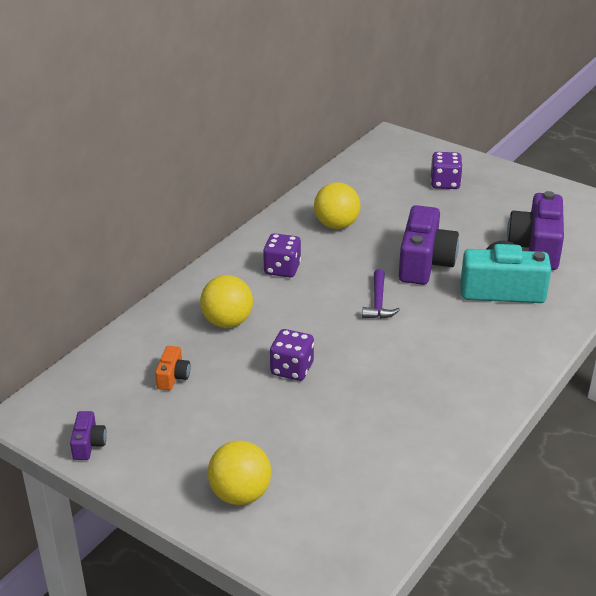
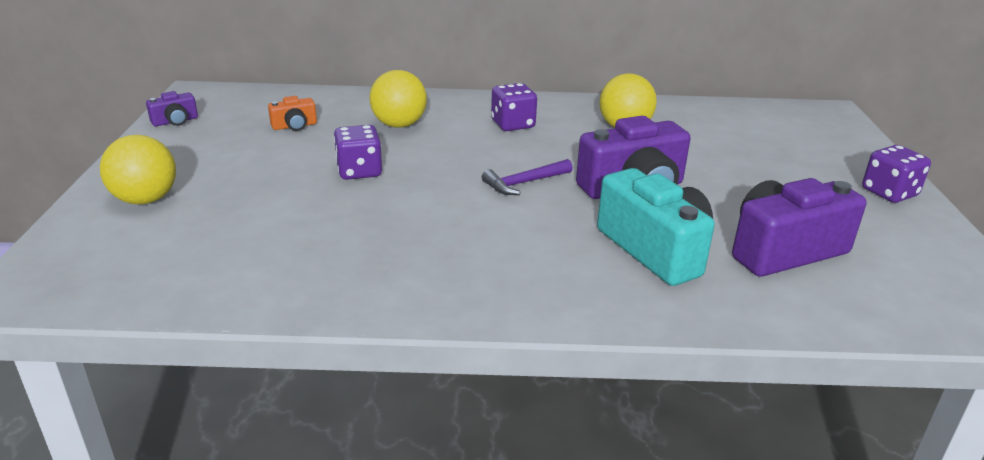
camera: 55 degrees right, 5 degrees down
(445, 183) = (805, 159): purple dice -> purple dice (889, 192)

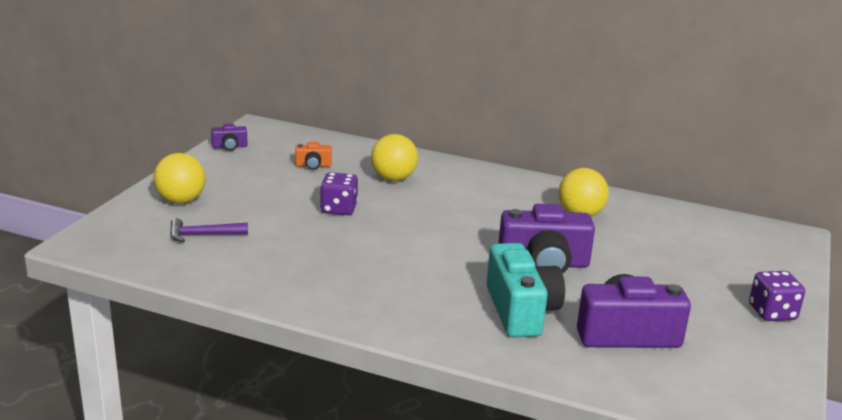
camera: 20 degrees right, 5 degrees down
(512, 124) = (486, 194): purple dice -> none
(524, 183) = (458, 242): purple hammer -> purple hammer (203, 235)

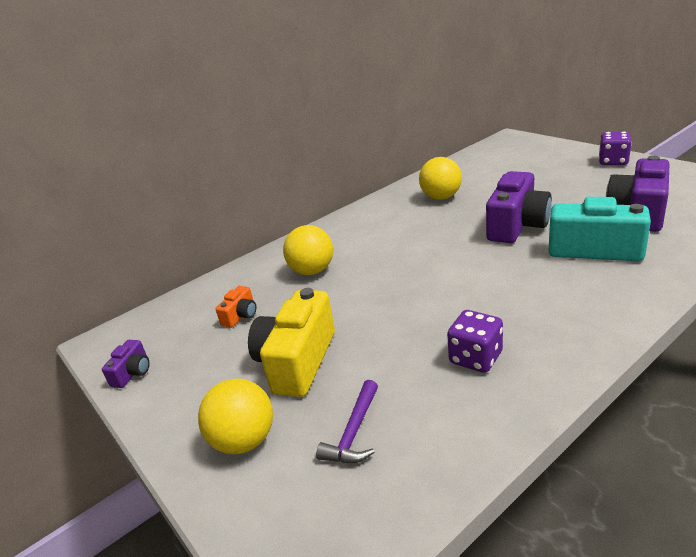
camera: 55 degrees left, 5 degrees up
(268, 199) = (297, 361): none -> yellow camera
(339, 209) = (353, 314): purple dice -> purple dice (475, 358)

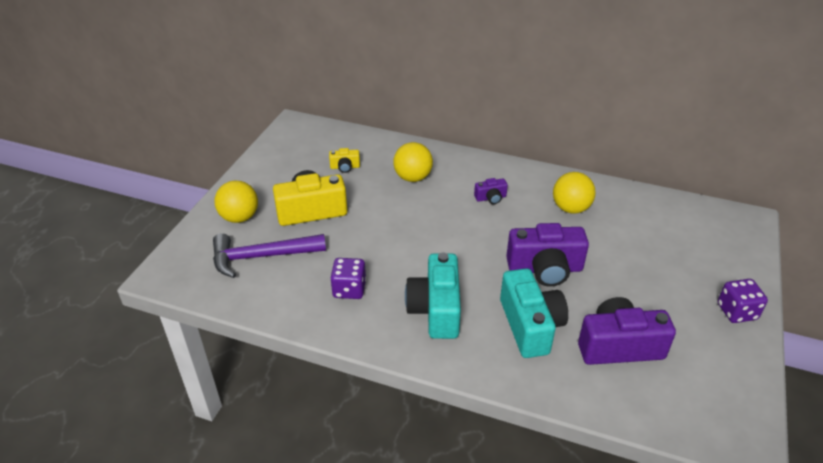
camera: 55 degrees right, 10 degrees up
(132, 373) = (274, 150): purple camera -> purple camera (491, 198)
(241, 316) = (345, 167): orange camera -> yellow camera
(354, 432) = (262, 256): purple hammer -> purple hammer, size x1.75
(545, 299) = (436, 309): none -> turquoise camera

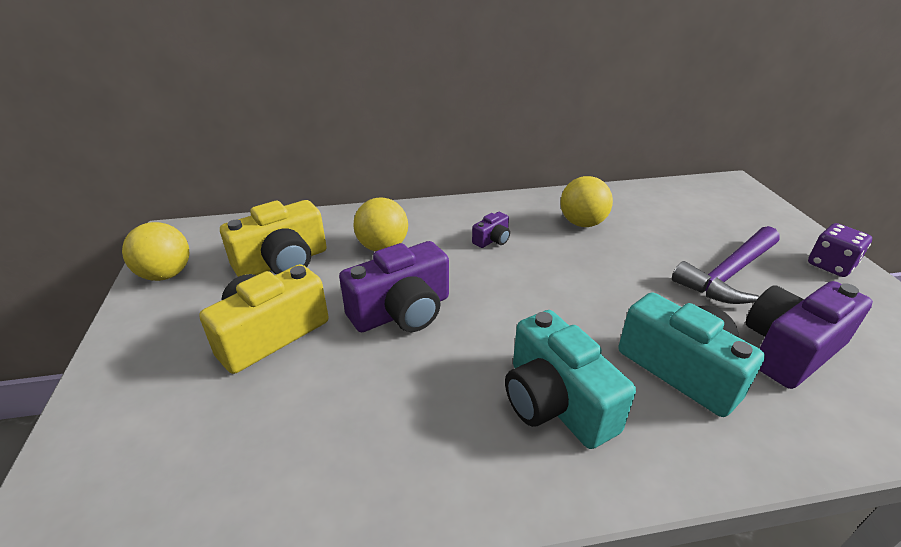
camera: 30 degrees left, 5 degrees down
(239, 217) = (149, 388): yellow ball -> yellow ball (166, 274)
(262, 256) = (226, 439): purple hammer -> purple hammer (729, 274)
(345, 167) = (283, 262): yellow camera -> yellow camera, size x2.13
(349, 289) = (411, 429): purple dice -> none
(545, 269) = (624, 294): purple camera -> purple camera (402, 311)

